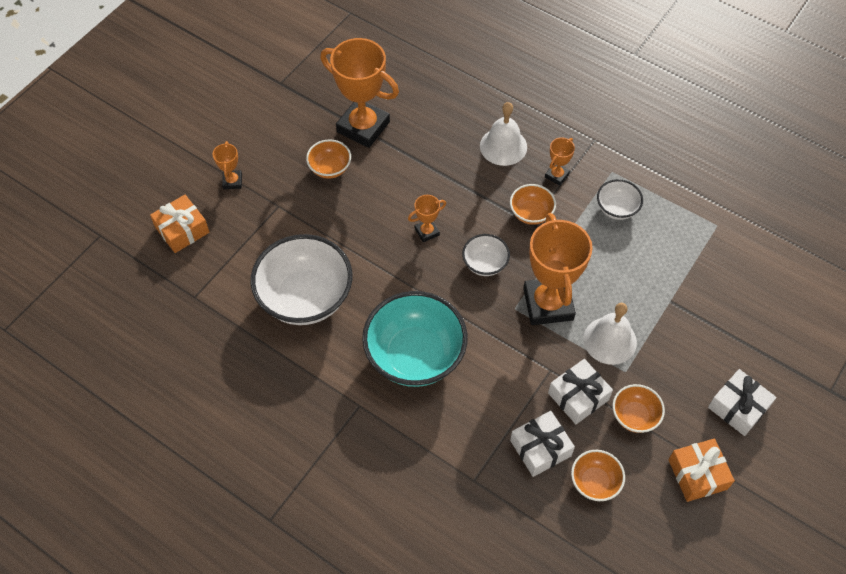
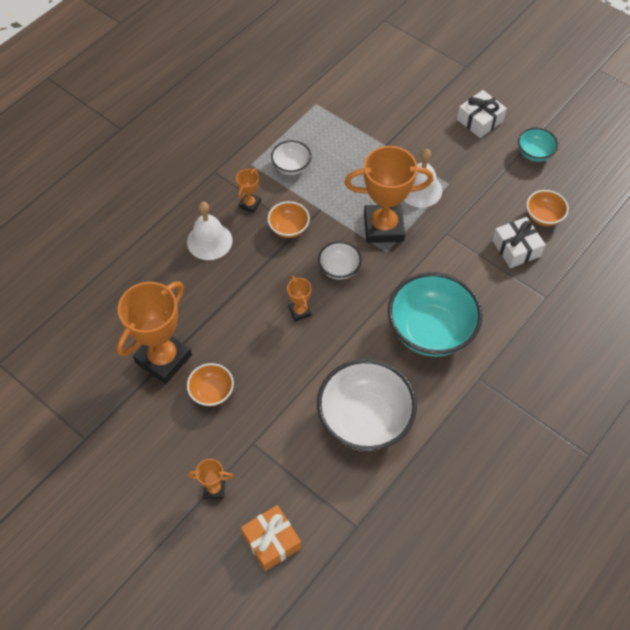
camera: 85 degrees left, 0 degrees up
(556, 175) = (249, 204): orange trophy -> orange trophy turned 75 degrees clockwise
(578, 396) = (470, 217): white gift -> none
(634, 416) = (487, 183): orange bowl -> none
(697, 474) = (534, 153): orange gift -> turquoise bowl

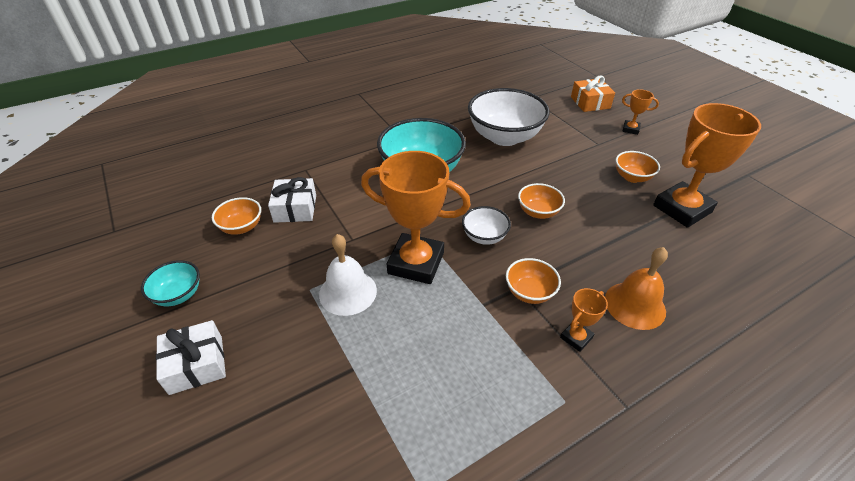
camera: 160 degrees left, 15 degrees down
(209, 241) = (635, 305): white bell -> orange bell
(291, 166) = (503, 377): white bowl -> none
(299, 311) = (538, 212): orange trophy -> orange bowl

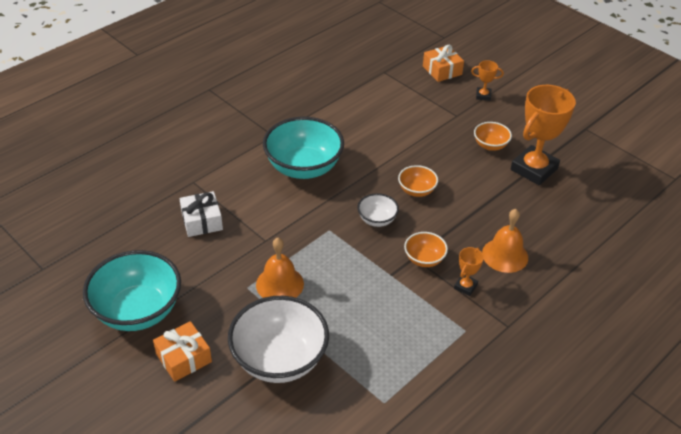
camera: 15 degrees left, 0 degrees up
(178, 295) = (138, 311): turquoise bowl -> turquoise bowl, size x2.05
(196, 364) = (184, 358): white gift -> orange gift
(242, 227) = (161, 246): orange bowl -> none
(348, 292) = (279, 284): white bell -> orange bell
(416, 263) = (327, 251): orange trophy -> none
(504, 137) = (370, 120): white bowl -> white bowl (279, 359)

